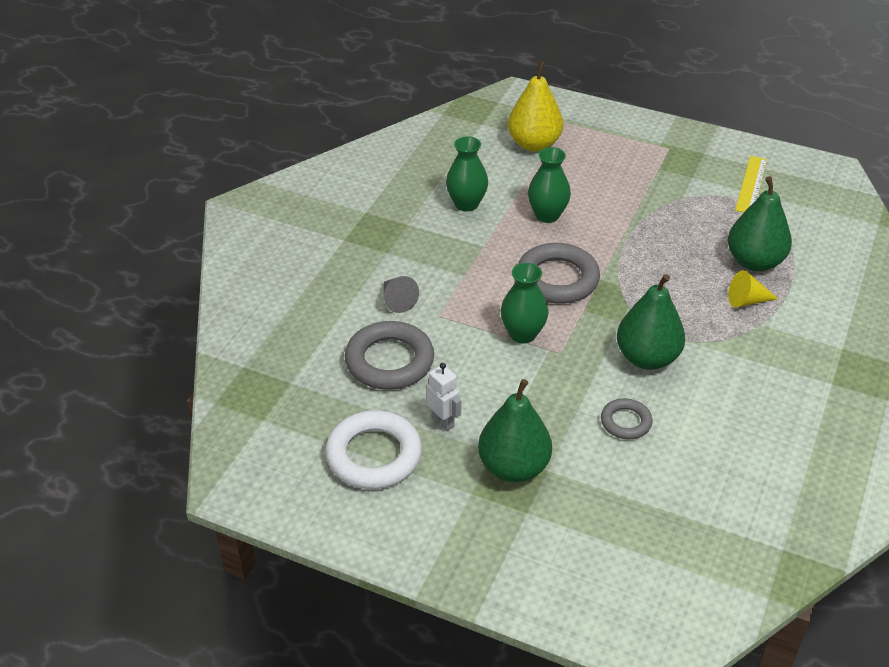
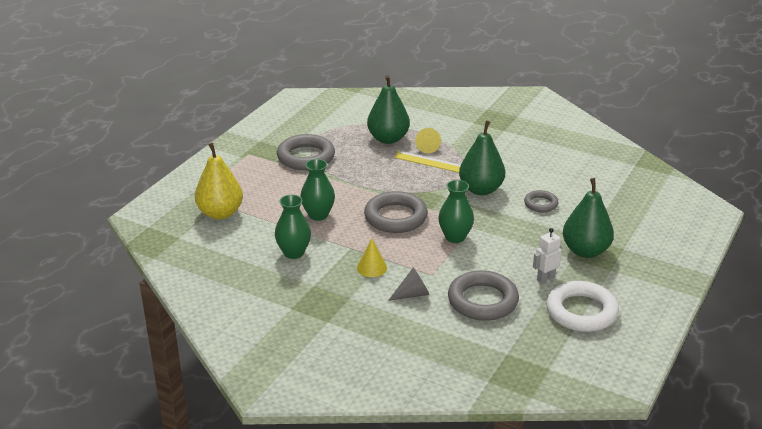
camera: 85 degrees left, 10 degrees down
(446, 265) = (372, 268): none -> yellow cone
(678, 193) = (306, 157): none -> grey ring
(751, 184) = (303, 128): yellow ruler -> yellow ruler (429, 162)

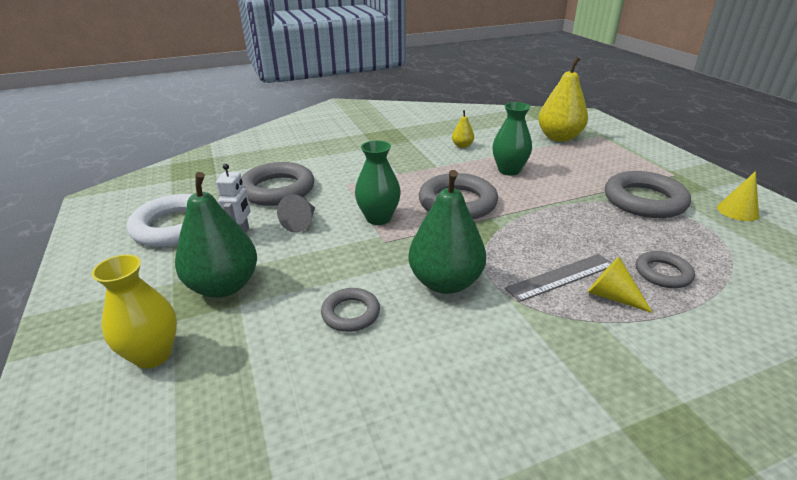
camera: 130 degrees right, 0 degrees up
(294, 253) = (462, 146): green vase -> yellow pear
(372, 268) = (396, 165): yellow cone -> yellow cone (737, 211)
(388, 139) = (663, 273): green pear -> grey ring
(412, 294) = (338, 167): grey cone -> grey cone (301, 222)
(429, 162) = (561, 277): yellow ruler -> grey ruler
(642, 239) = (153, 355): none -> yellow vase

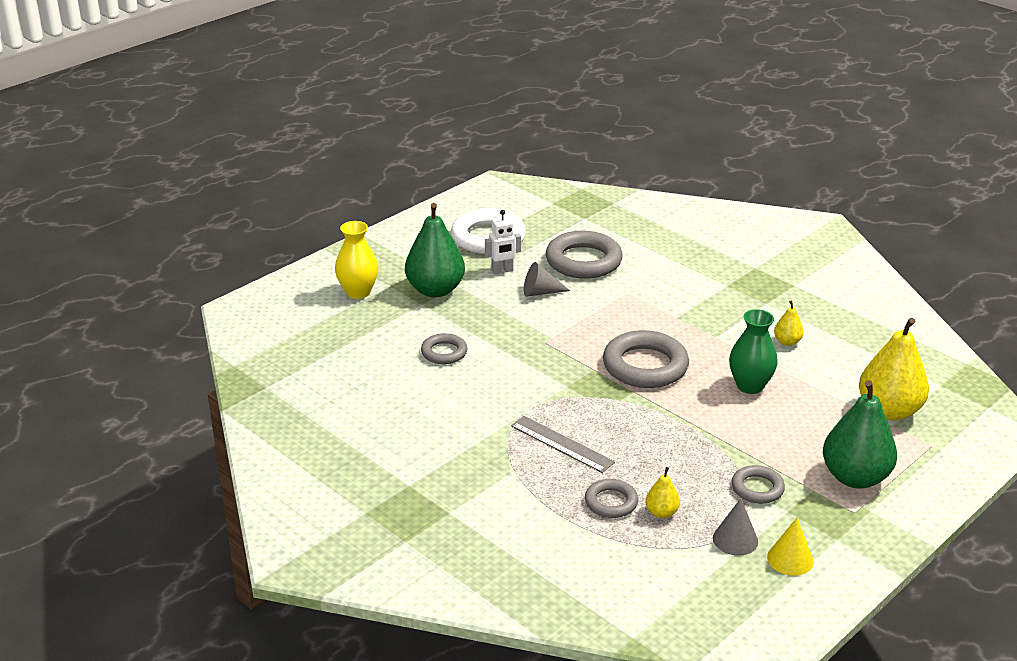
camera: 65 degrees right, 0 degrees up
(378, 218) = (579, 329): green vase -> none
(445, 282) = (510, 386): green pear -> green pear (855, 477)
(611, 296) = (552, 474): yellow cone -> none
(644, 200) = (757, 488): grey ring -> grey ring, size x0.55
(679, 250) = (661, 513): none -> yellow pear
(715, 226) = (735, 539): none -> grey cone

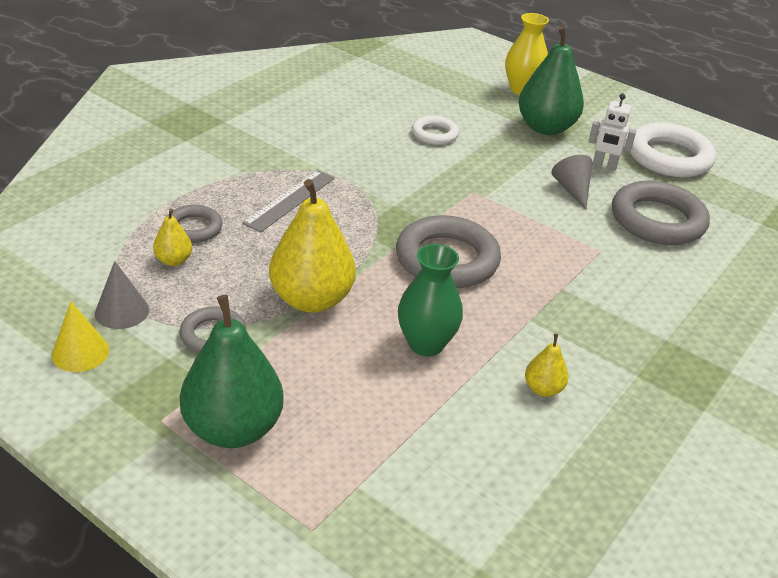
camera: 80 degrees right, 5 degrees up
(444, 352) = (434, 134): grey ring -> white ring
(502, 271) = (604, 166): white robot -> white robot turned 45 degrees counterclockwise
(888, 411) = (394, 486): yellow pear -> yellow pear (311, 299)

